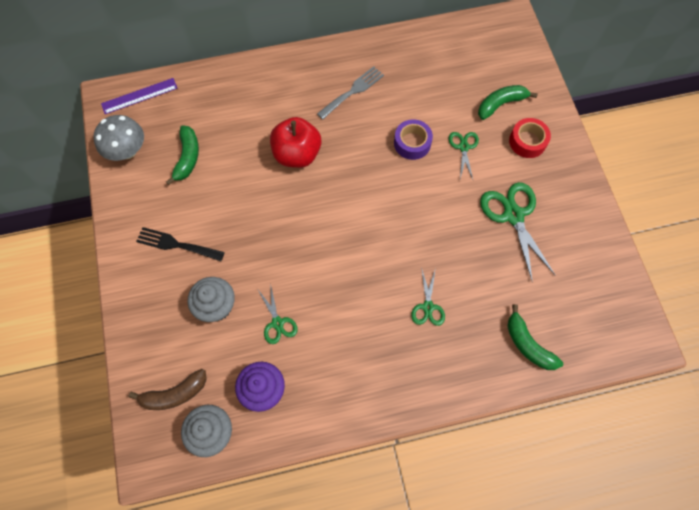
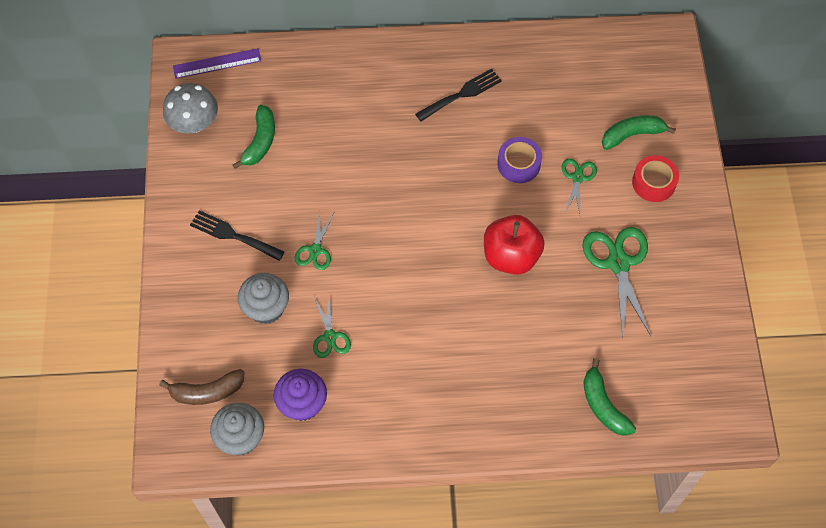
camera: 10 degrees right, 5 degrees down
(297, 154) = (384, 156): red apple -> red apple (511, 256)
(353, 91) = (461, 94): grey fork -> black fork
(428, 307) = (499, 347): green scissors -> green scissors (315, 250)

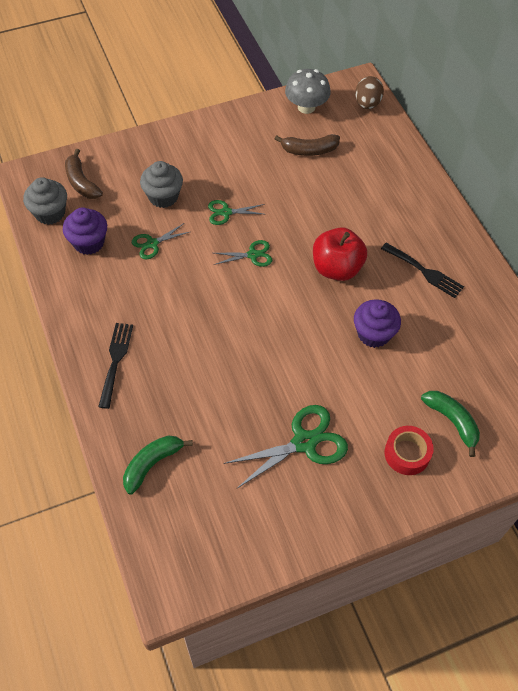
camera: 70 degrees right, 5 degrees down
(217, 63) = (367, 104): purple ruler -> brown egg
(233, 235) = (218, 158): black fork -> black fork (115, 360)
(260, 142) = (309, 150): green banana -> brown banana
(511, 256) = (276, 352): red apple -> red apple (336, 268)
(518, 164) = (373, 334): purple tape -> purple cupcake
(577, 178) = (381, 385): green scissors -> green scissors (253, 255)

